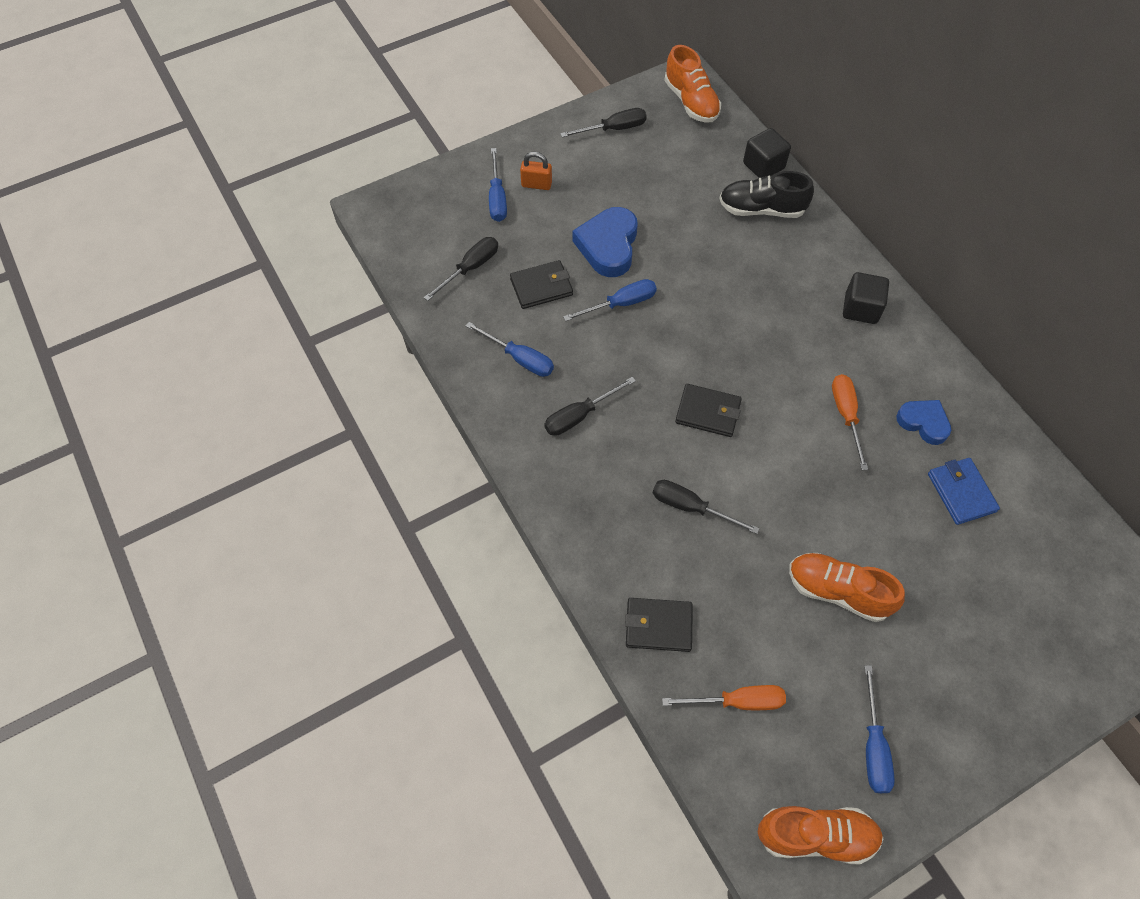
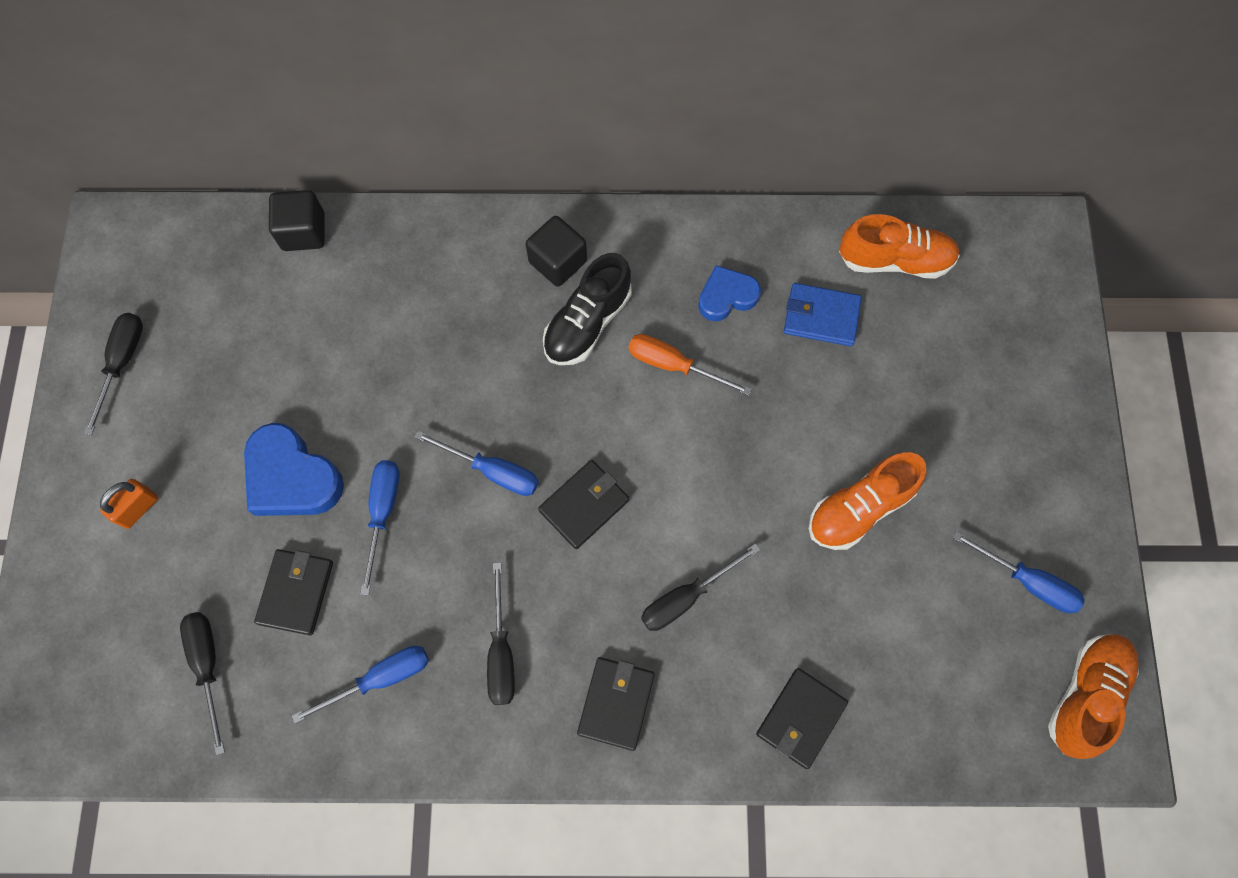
camera: 60 degrees left, 10 degrees up
(497, 198) = (123, 570): blue screwdriver -> blue screwdriver (492, 471)
(591, 501) = (616, 703): none -> black wallet
(691, 102) = (150, 248): orange shoe -> orange shoe (894, 260)
(737, 701) = (921, 686): orange screwdriver -> none
(761, 209) = (361, 274): black shoe -> black shoe (587, 323)

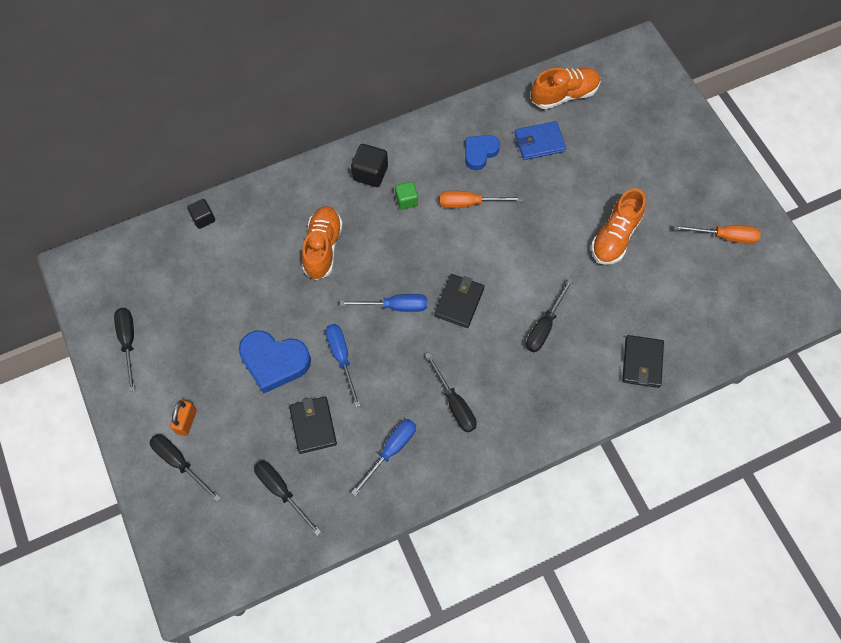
camera: 25 degrees left, 5 degrees down
(100, 561) = (179, 462): none -> black screwdriver
(303, 232) = (203, 218): black cube -> black cube, size x0.66
(587, 323) = (406, 200): black shoe -> green cube
(616, 703) = (535, 401): black wallet -> none
(1027, 581) = (725, 236): blue screwdriver -> orange screwdriver
(1085, 695) = (785, 282): orange shoe -> orange shoe (323, 248)

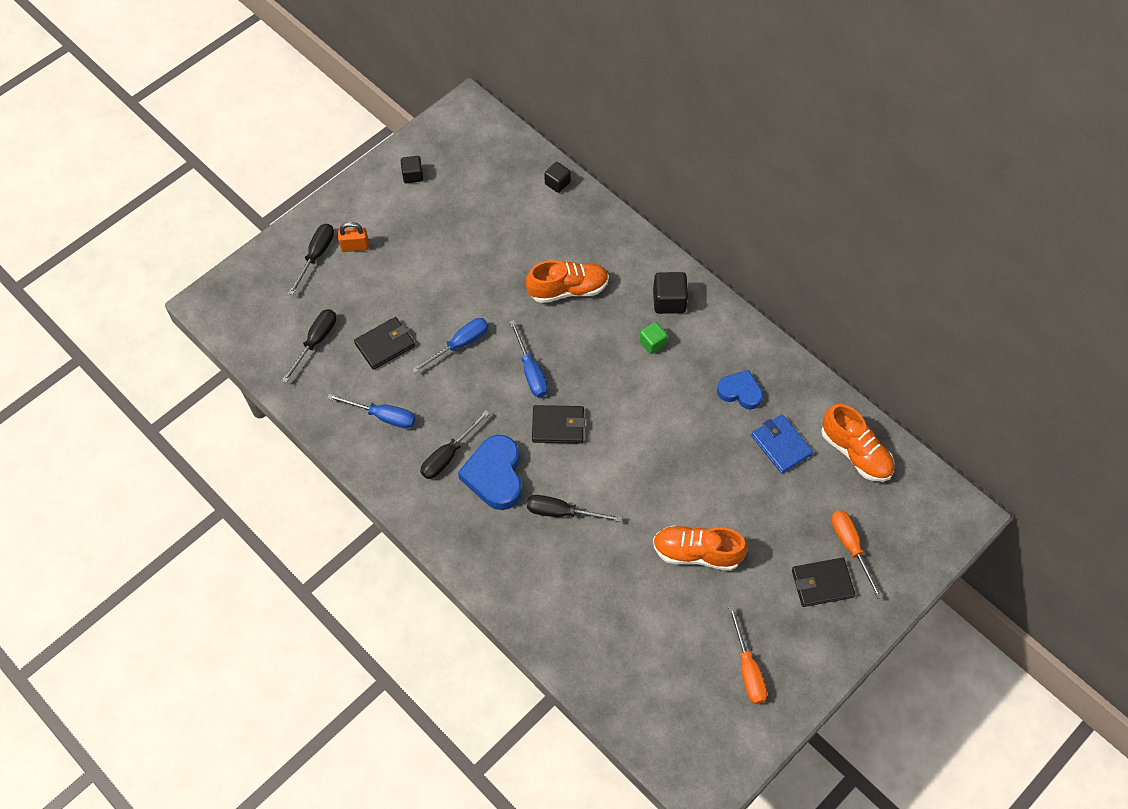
camera: 70 degrees right, 5 degrees down
(128, 342) = (412, 175): black screwdriver -> black cube
(274, 362) = (435, 292): blue heart -> blue heart (495, 475)
(469, 203) = (675, 401): orange screwdriver -> orange screwdriver (850, 547)
(642, 362) = (557, 618): black wallet -> black wallet (822, 583)

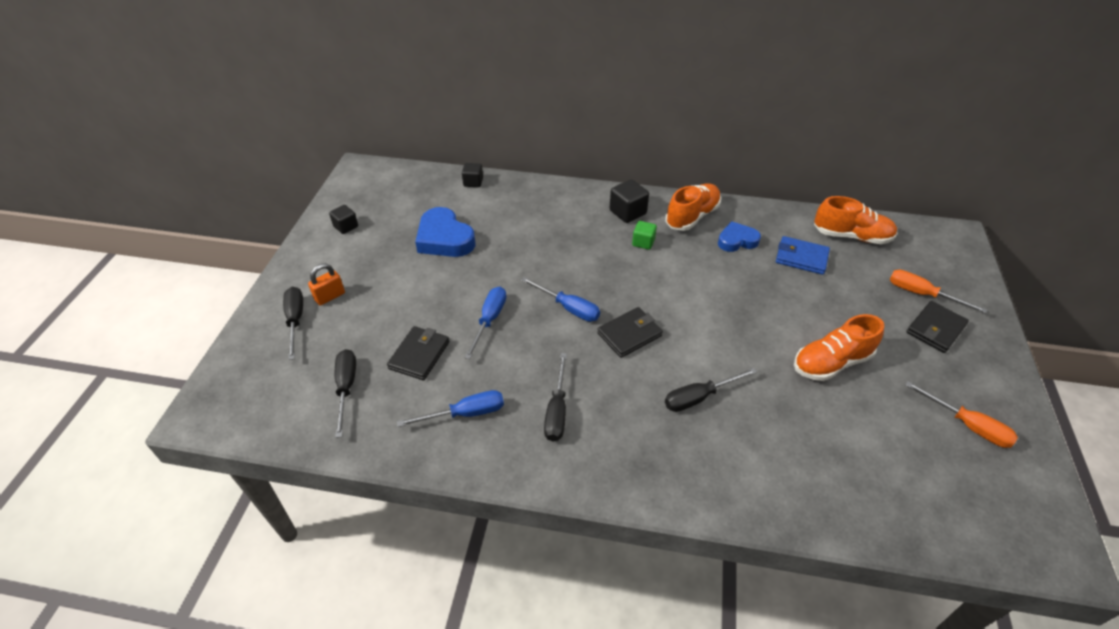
camera: 35 degrees left, 15 degrees down
(495, 475) = (614, 402): blue heart -> blue heart (444, 239)
(568, 289) = (545, 240): orange shoe -> orange shoe (692, 216)

